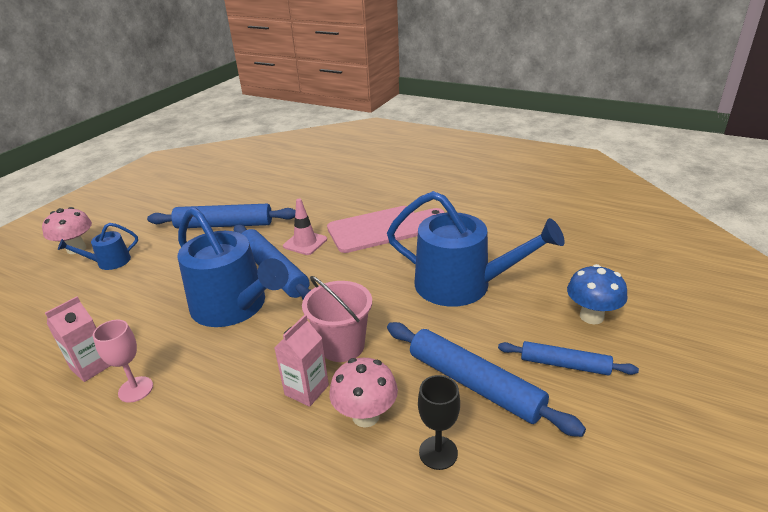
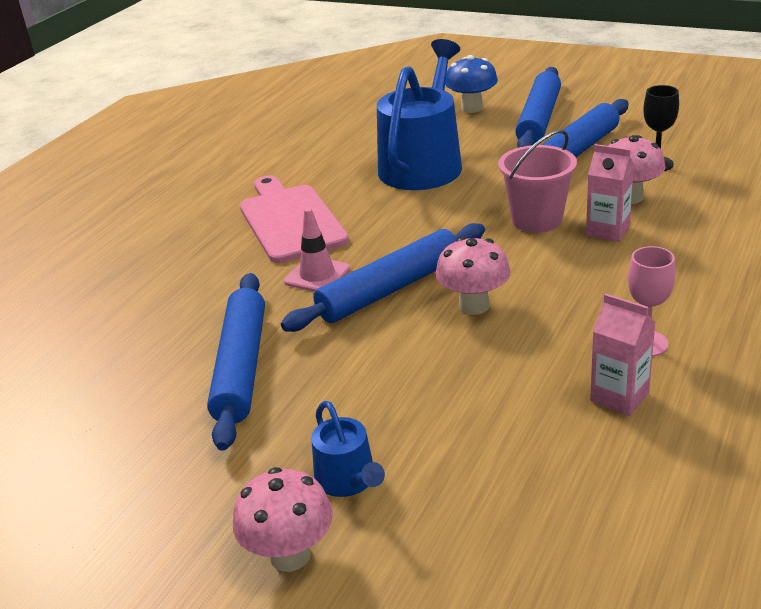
camera: 90 degrees left, 0 degrees up
(234, 306) = (474, 305): blue watering can -> pink mushroom
(564, 365) = (539, 119): blue rolling pin -> blue rolling pin, size x1.64

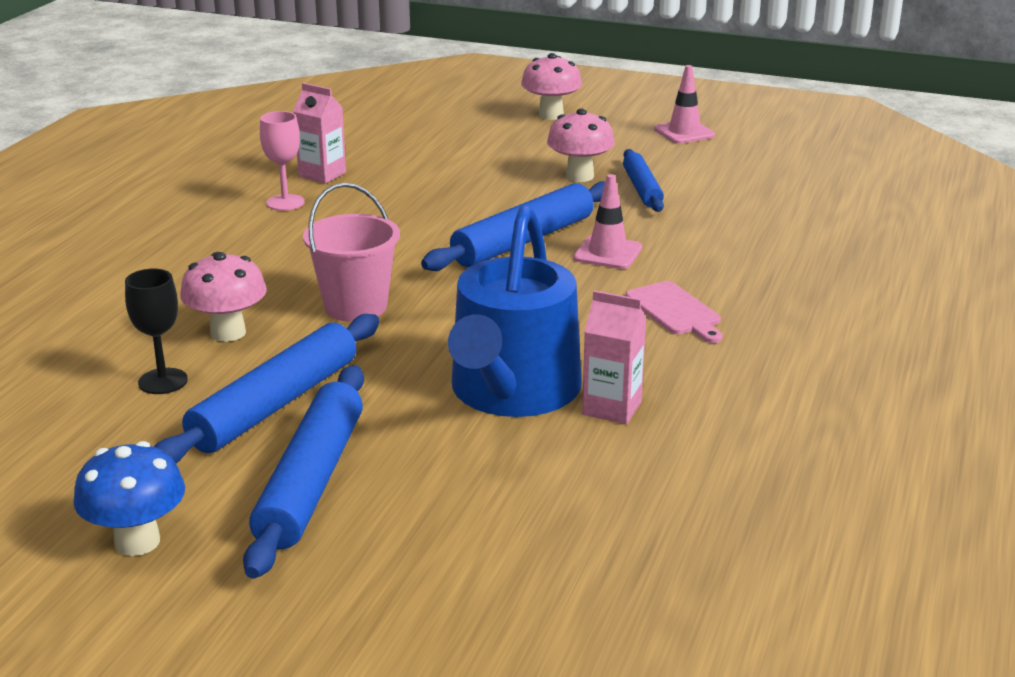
camera: 170 degrees right, 5 degrees down
(118, 494) = (684, 132): none -> pink traffic cone
(241, 367) = (642, 188): blue rolling pin -> blue rolling pin, size x0.61
(290, 221) = (675, 311): pink cutting board -> pink cutting board, size x0.56
(348, 480) = (524, 139): blue watering can -> none
(472, 108) = (434, 519): blue mushroom -> blue mushroom (137, 542)
(474, 305) = (436, 228): pink mushroom -> pink mushroom (579, 176)
(608, 231) = (275, 293): pink carton -> pink carton (612, 408)

